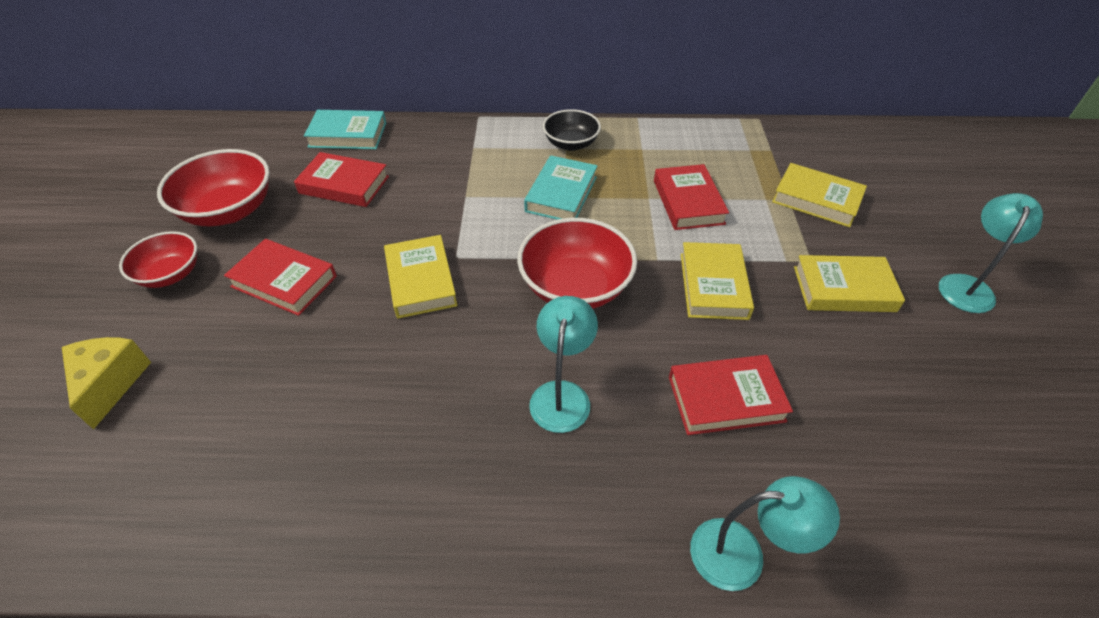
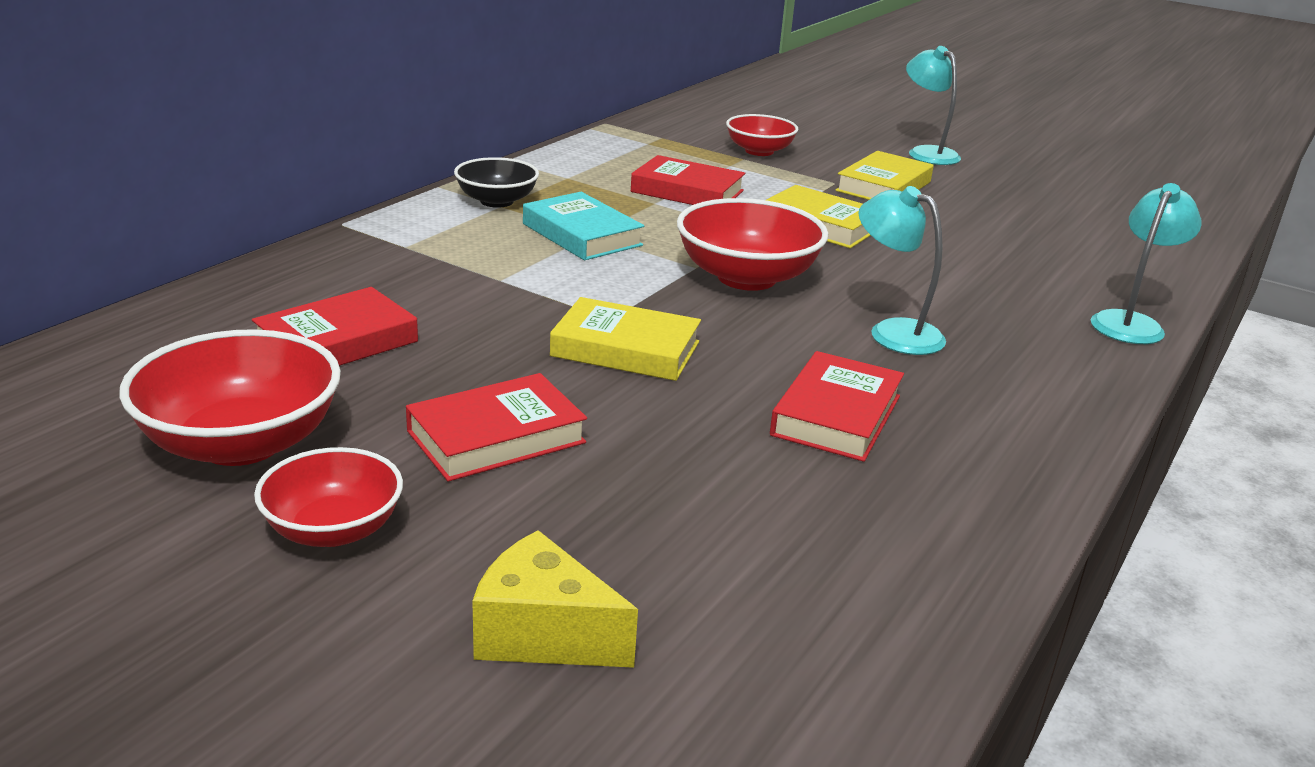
camera: 60 degrees left, 20 degrees down
(348, 135) = (211, 308): turquoise book -> none
(726, 399) = (965, 270): red book -> red book (836, 415)
(816, 200) = (759, 151): yellow book -> red bowl

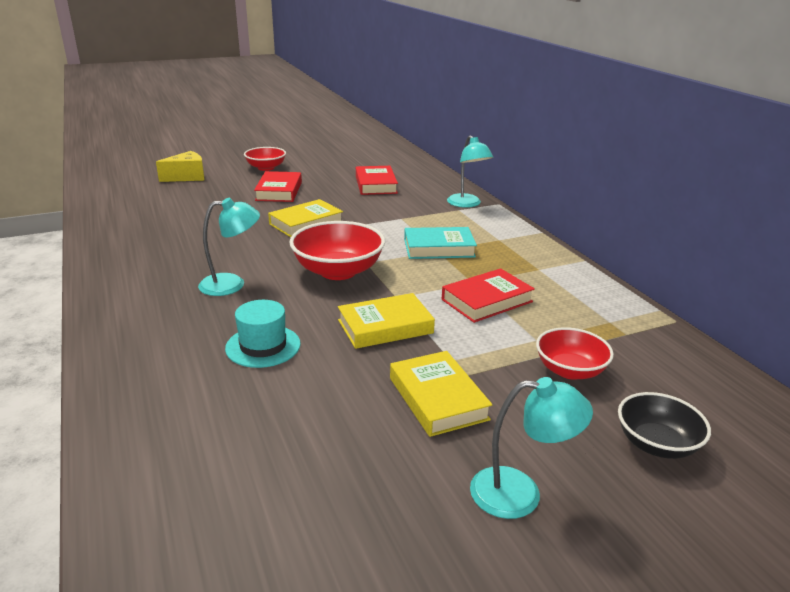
camera: 125 degrees right, 0 degrees up
(241, 443) = (325, 166): red bowl -> none
(496, 201) = (508, 240): black bowl -> black bowl (656, 444)
(836, 415) = (198, 242): red book -> none
(958, 269) = (263, 346): none -> turquoise hat
(1131, 323) = (115, 371): turquoise lamp -> turquoise lamp (467, 204)

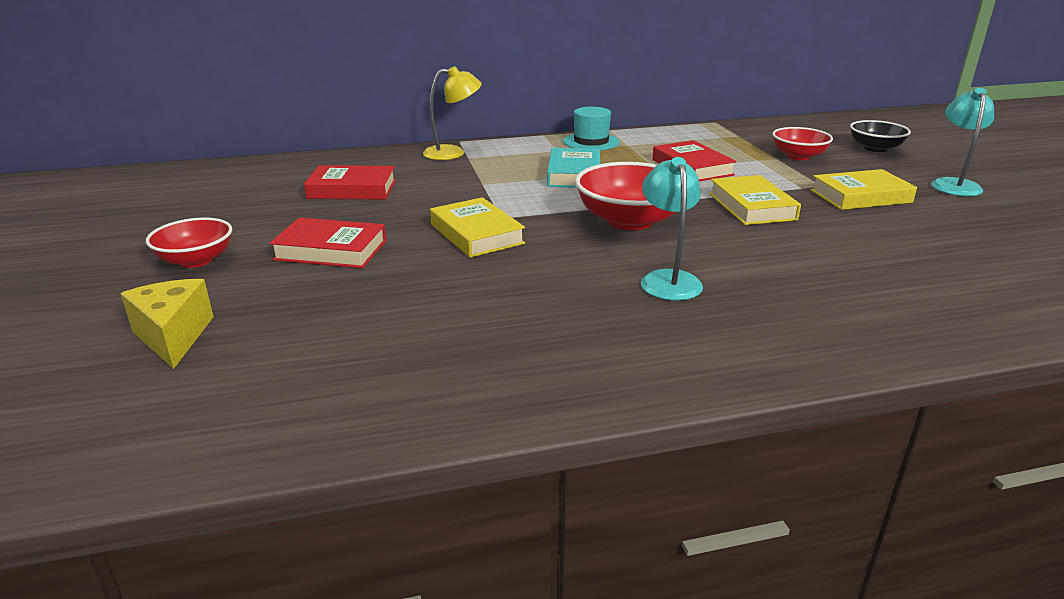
camera: 80 degrees left, 0 degrees up
(263, 346) = (811, 260): turquoise hat -> turquoise hat (591, 142)
(467, 204) = (453, 153): turquoise lamp -> yellow lamp

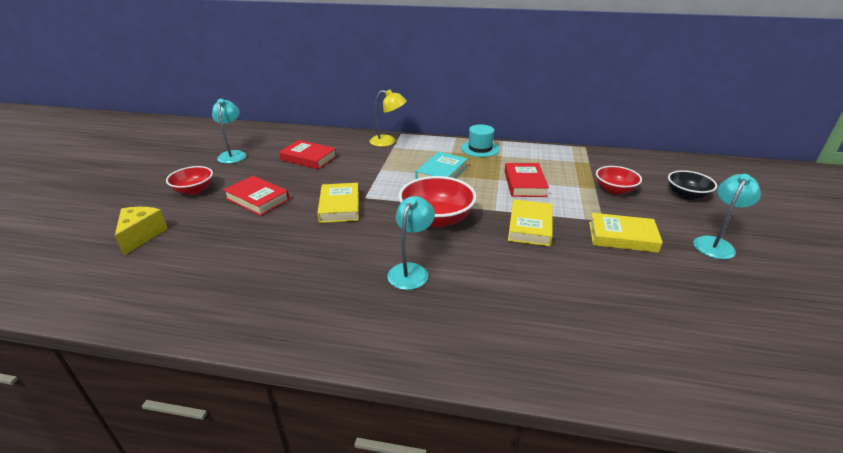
camera: 25 degrees right, 5 degrees up
(210, 205) = (233, 154): none -> turquoise lamp

